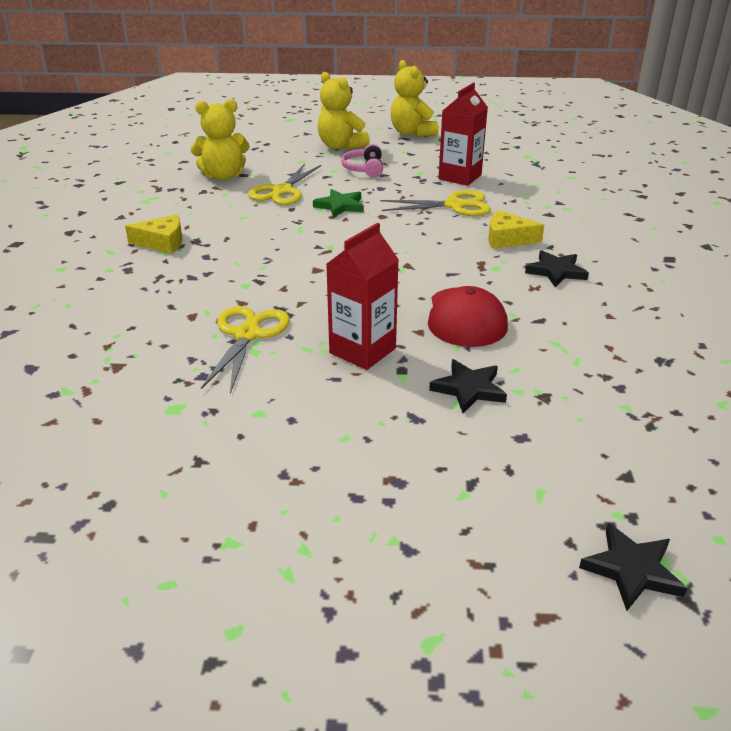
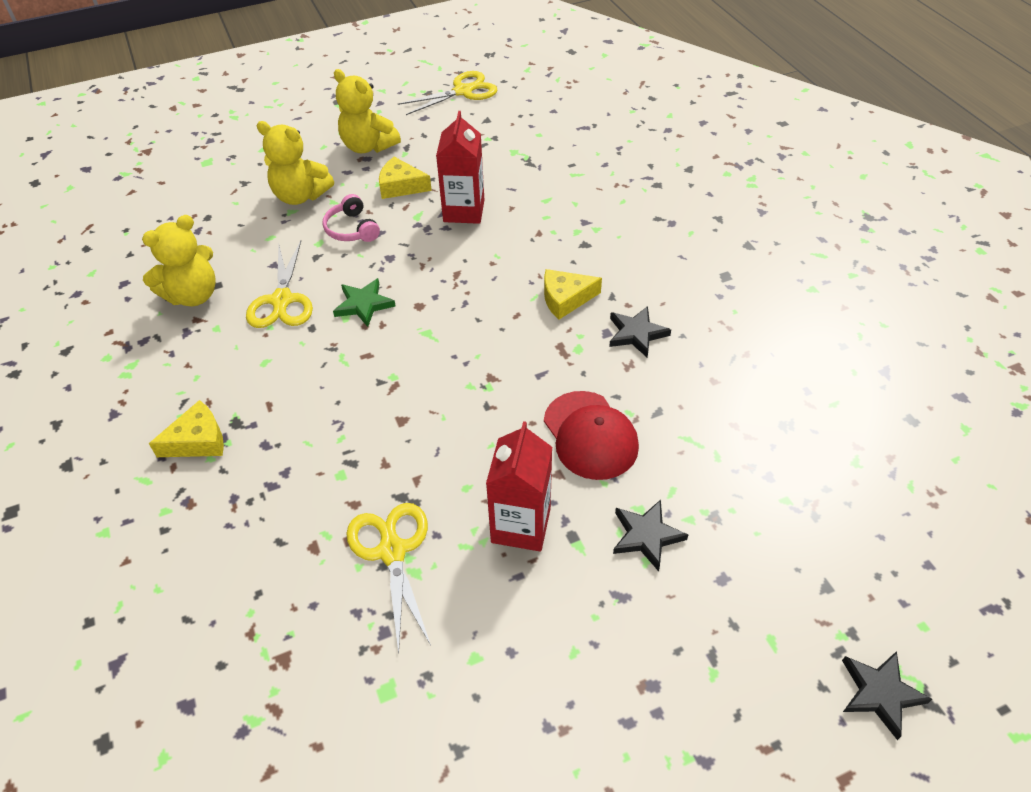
camera: 25 degrees left, 15 degrees up
(420, 156) = (401, 186): none -> yellow cheese
(454, 205) = (484, 262): yellow scissors -> yellow scissors (463, 91)

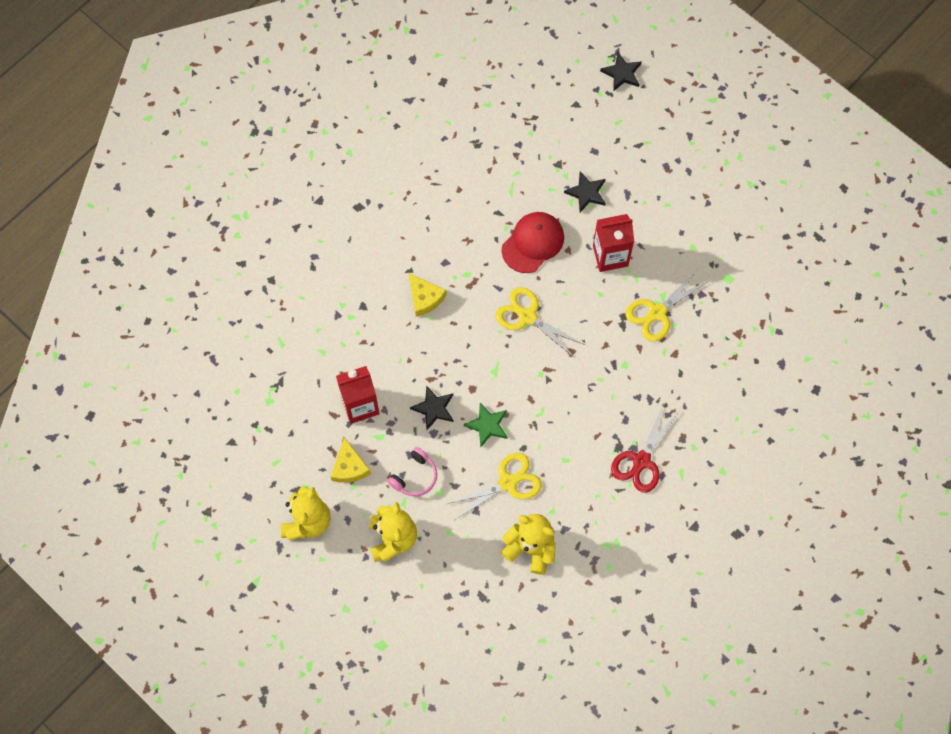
camera: 115 degrees left, 20 degrees up
(198, 440) = (641, 460): yellow cheese -> red scissors
(463, 91) = (194, 482): yellow scissors -> yellow scissors (527, 317)
(636, 333) = (438, 244): black star -> black star (434, 408)

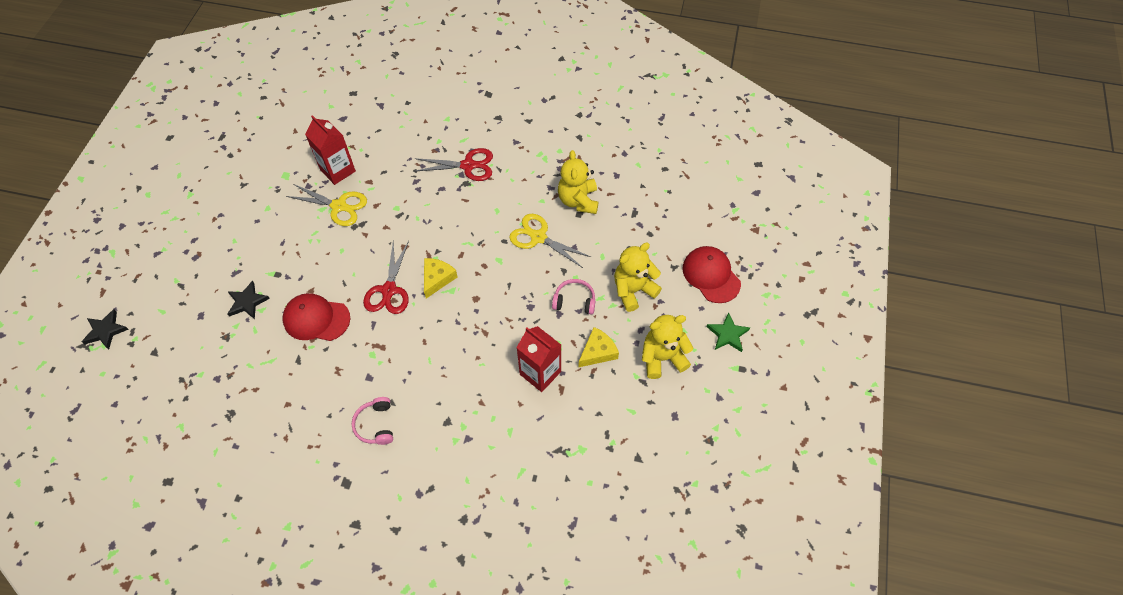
camera: 120 degrees left, 10 degrees down
(363, 625) = (711, 275): none -> red cap
(396, 249) = (376, 425): none -> pink headphones
(425, 298) = (412, 375): yellow cheese -> yellow cheese (437, 278)
(434, 408) = (509, 317): black star -> none
(487, 425) = (500, 273): green star -> green star (727, 334)
(527, 317) = (389, 290): yellow scissors -> red scissors
(610, 256) = (302, 258): red carton -> red carton (338, 170)

